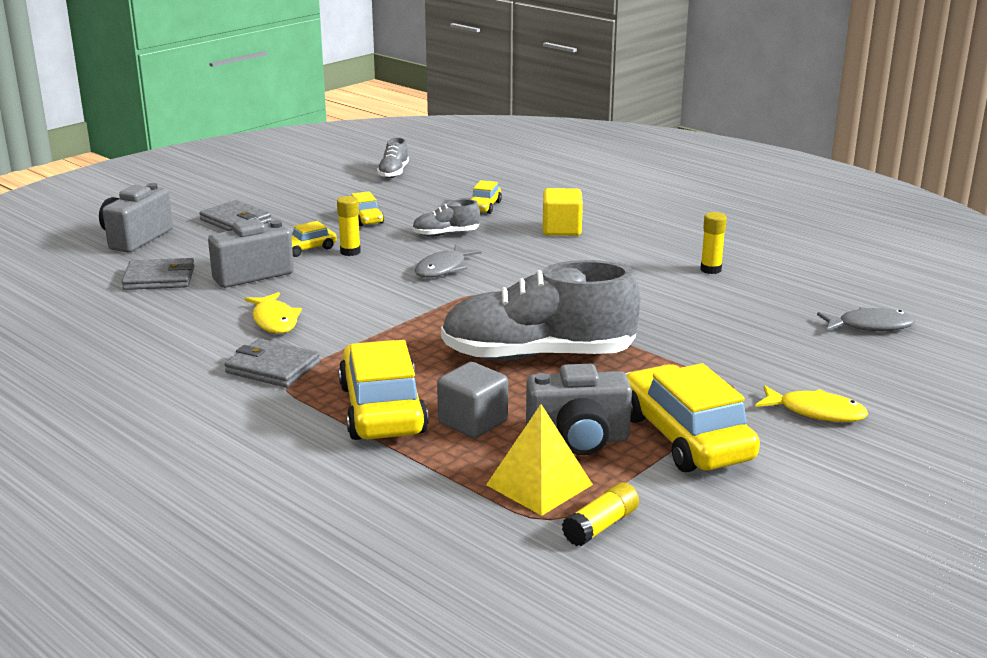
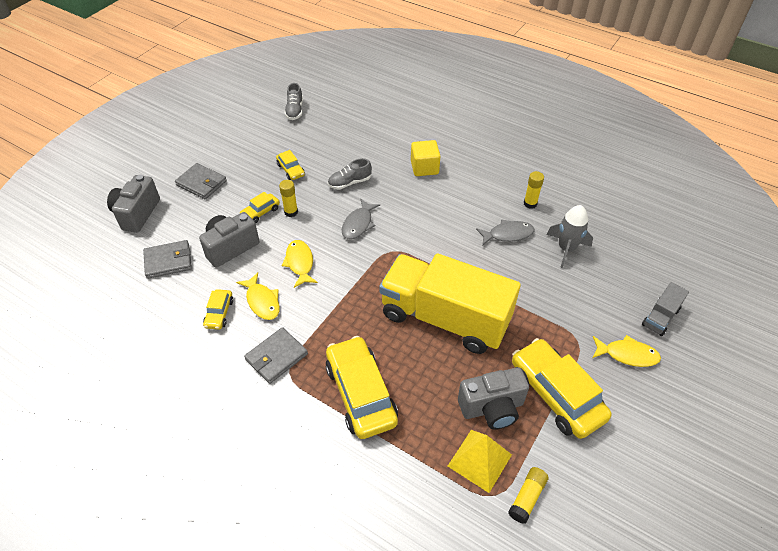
camera: 10 degrees left, 25 degrees up
(273, 367) = (276, 357): grey wallet -> grey wallet turned 60 degrees counterclockwise
(343, 294) = (300, 263): none -> yellow fish
(473, 422) = (422, 399): grey cube -> none
(484, 206) = (366, 146): yellow car -> yellow car (219, 313)
(538, 356) = (445, 318): grey shoe -> yellow truck
(752, 312) = (566, 249): none -> grey rocket
(870, 326) = (640, 255): grey fish -> grey fish (508, 234)
(883, 383) = (660, 317): none -> grey truck

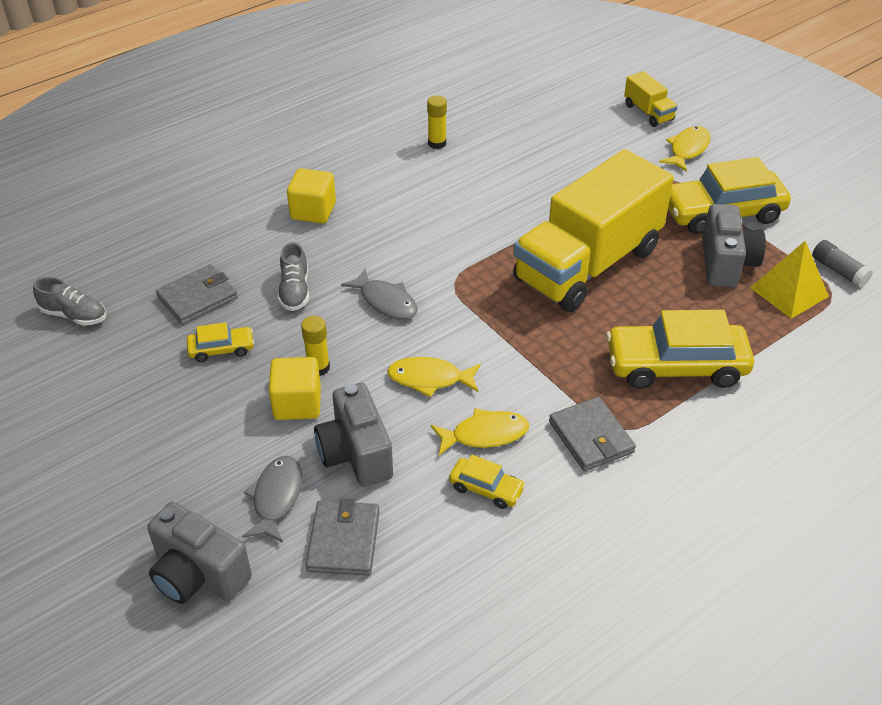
camera: 70 degrees left, 5 degrees down
(201, 183) = (177, 469): grey wallet -> grey wallet (198, 298)
(260, 212) = (297, 403): yellow car -> yellow cube
(508, 234) = (478, 176): grey fish -> grey fish (276, 498)
(527, 498) = (838, 271): yellow glue stick -> grey glue stick
(566, 249) = (524, 140): grey rocket -> none
(660, 317) = (648, 112): grey truck -> yellow truck

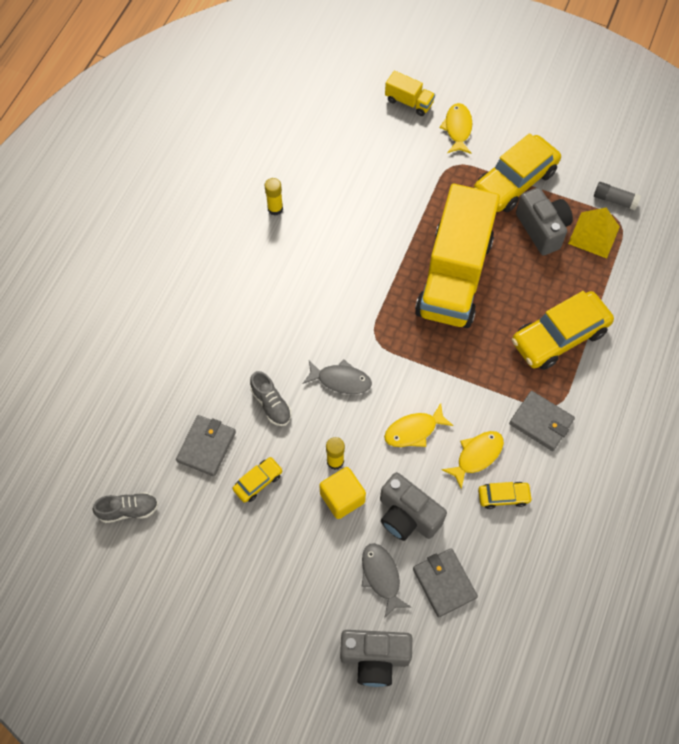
camera: 30 degrees left, 20 degrees up
(313, 211) = (230, 322): yellow cube -> none

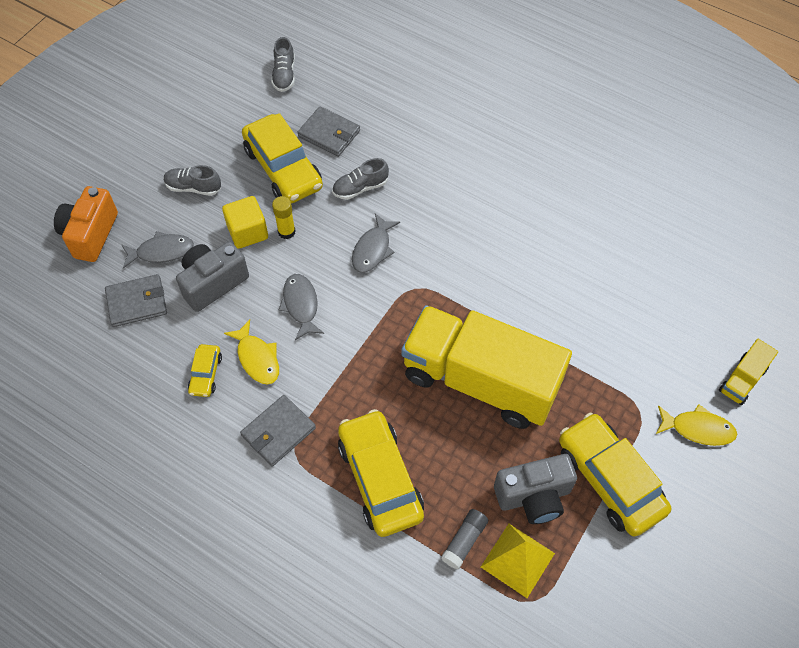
camera: 100 degrees right, 5 degrees down
(258, 482) = (283, 168): yellow car -> yellow car, size x2.10
(275, 209) = (592, 219): yellow glue stick -> none
(296, 567) = (193, 187): none -> grey shoe
(374, 658) = (90, 234): grey camera -> orange camera
(414, 430) = (301, 305): yellow fish -> grey fish
(614, 200) = (569, 604): grey glue stick -> grey glue stick (464, 541)

